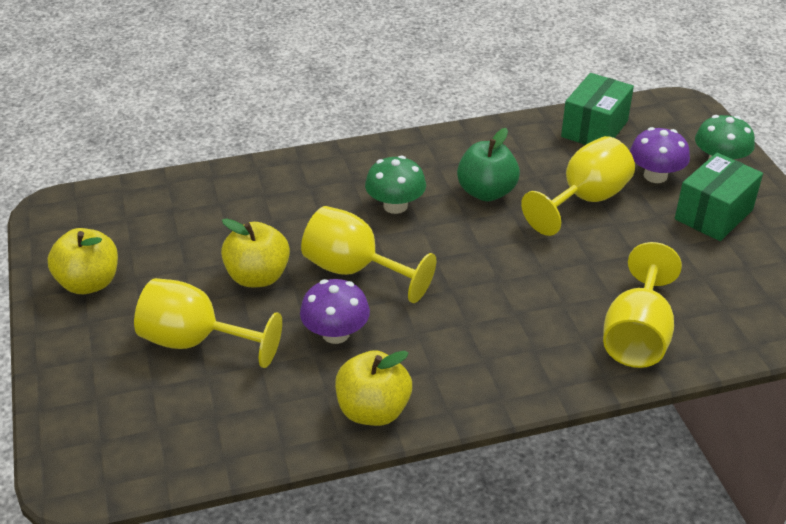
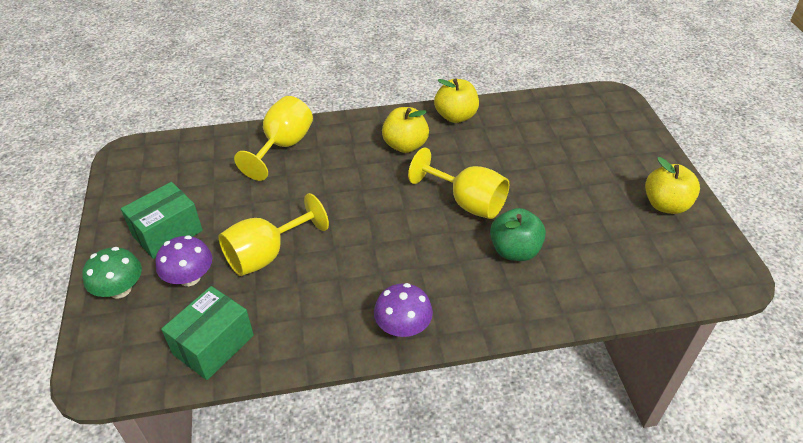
camera: 175 degrees left, 5 degrees up
(195, 341) = (572, 159): yellow goblet -> none
(258, 277) = (539, 202): yellow apple -> yellow apple (405, 145)
(335, 333) = (479, 159): purple mushroom -> purple mushroom (403, 327)
(395, 206) = (432, 259): green mushroom -> none
(486, 192) = (349, 269): green apple -> green apple (514, 250)

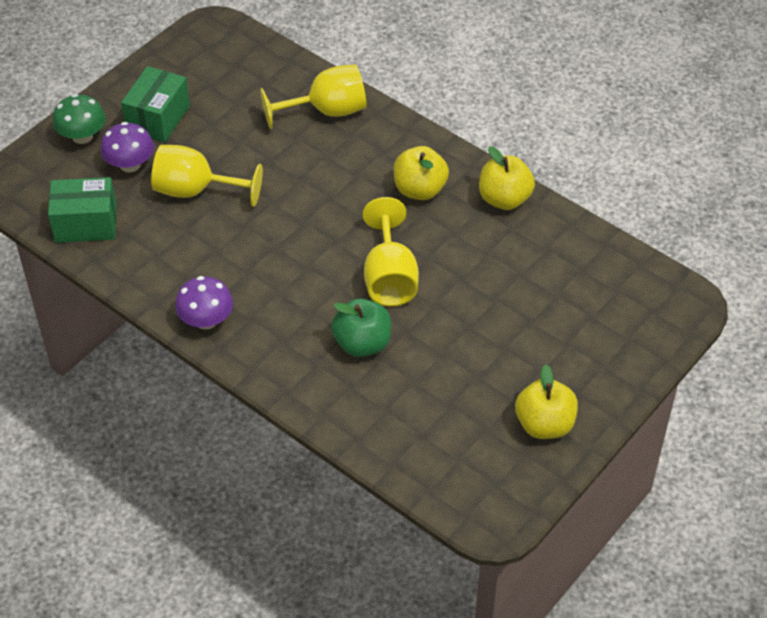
camera: 50 degrees right, 5 degrees up
(167, 233) = (158, 118): green box -> green box turned 75 degrees counterclockwise

